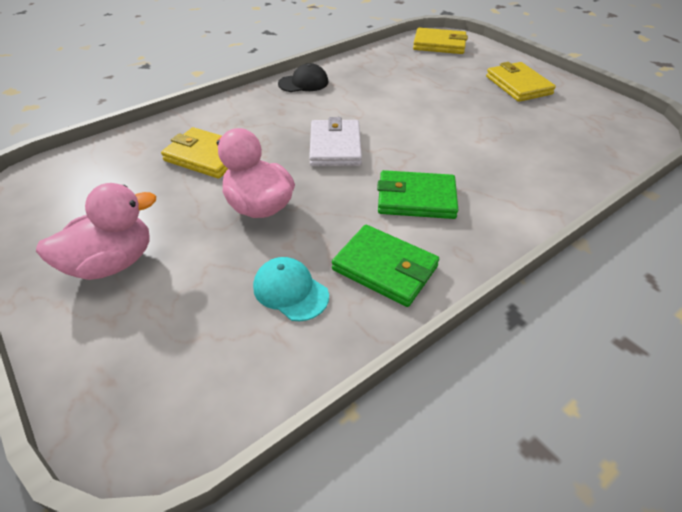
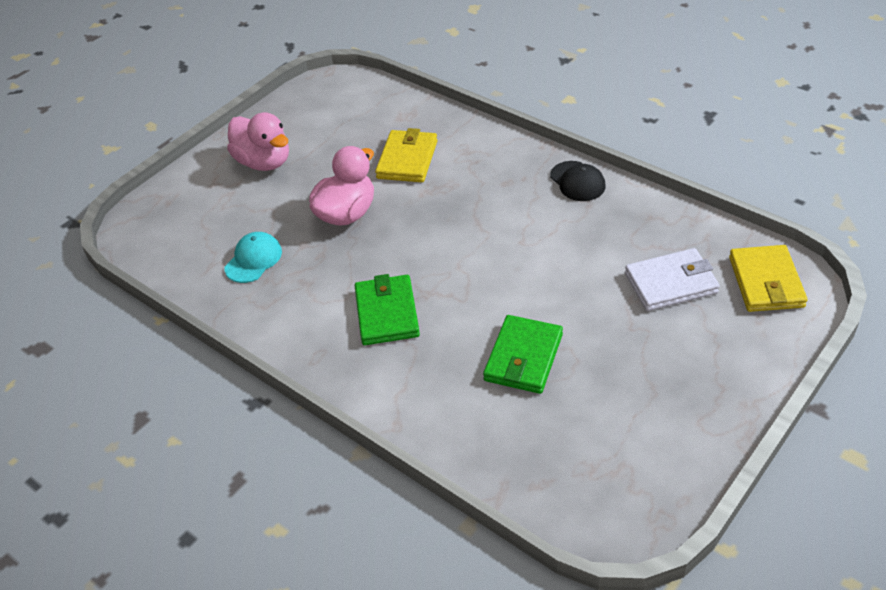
camera: 80 degrees right, 0 degrees up
(335, 147) = (455, 238): white wallet -> white wallet (671, 283)
(384, 268) = (288, 308): green wallet -> green wallet (523, 357)
(518, 85) = (678, 381): yellow wallet -> none

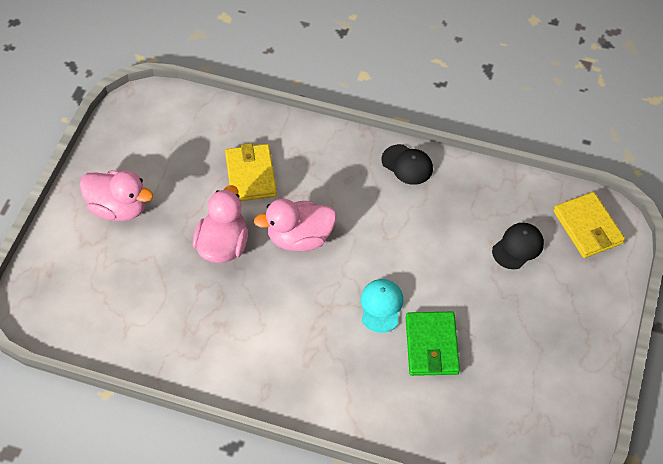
camera: 25 degrees left, 10 degrees up
(253, 260) = (162, 313): turquoise cap -> turquoise cap (381, 306)
(387, 313) = (304, 335): green wallet -> none
(428, 224) = (300, 238): none -> pink duck
(671, 283) = (518, 247): white wallet -> black cap

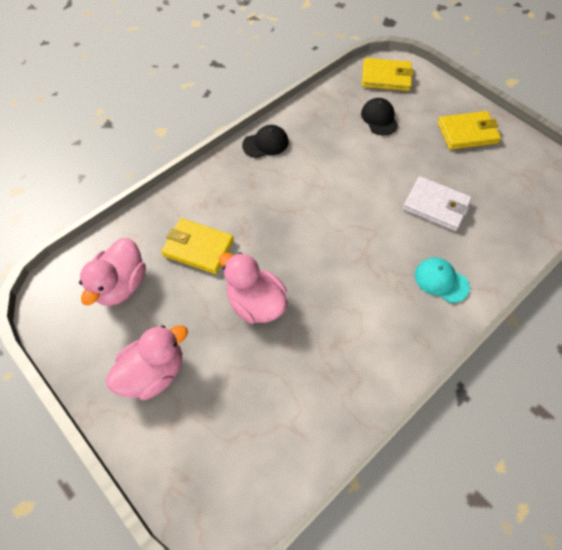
camera: 60 degrees left, 5 degrees up
(300, 238) = (286, 243): pink duck -> pink duck (121, 285)
(381, 306) = (383, 220): turquoise cap -> turquoise cap (441, 281)
(431, 346) = (435, 206): green wallet -> white wallet
(560, 339) = (467, 133): none -> yellow wallet

